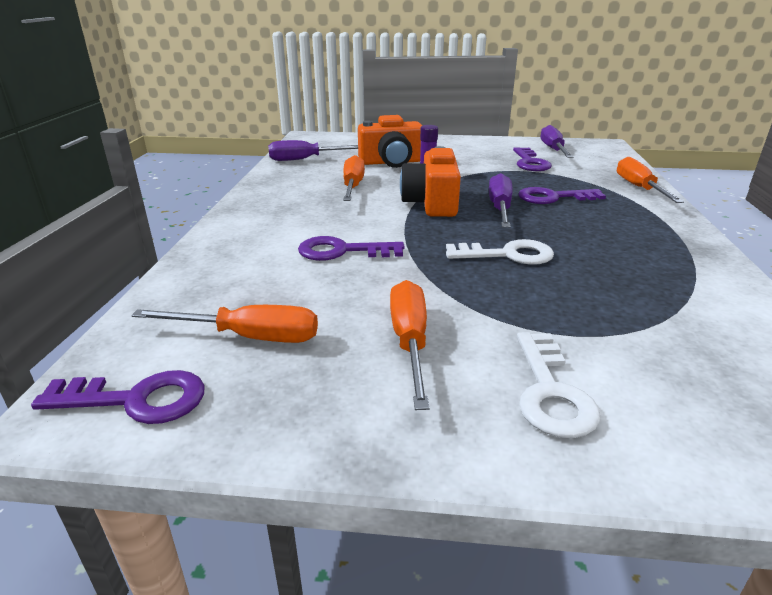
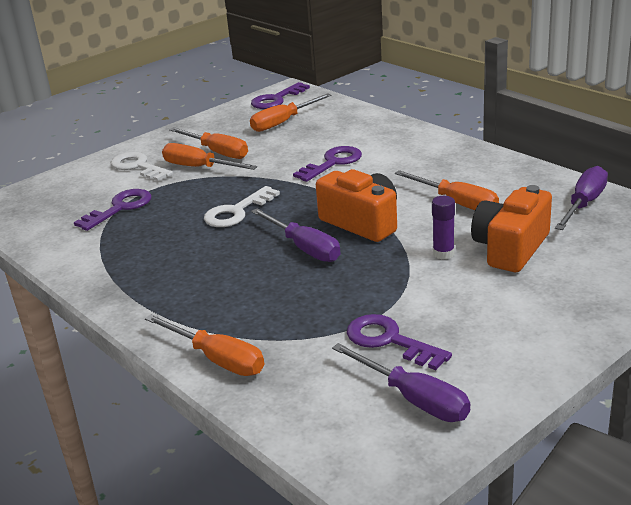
camera: 135 degrees right, 0 degrees up
(468, 330) = (199, 167): none -> orange screwdriver
(553, 197) = (281, 288): purple key -> purple key (120, 208)

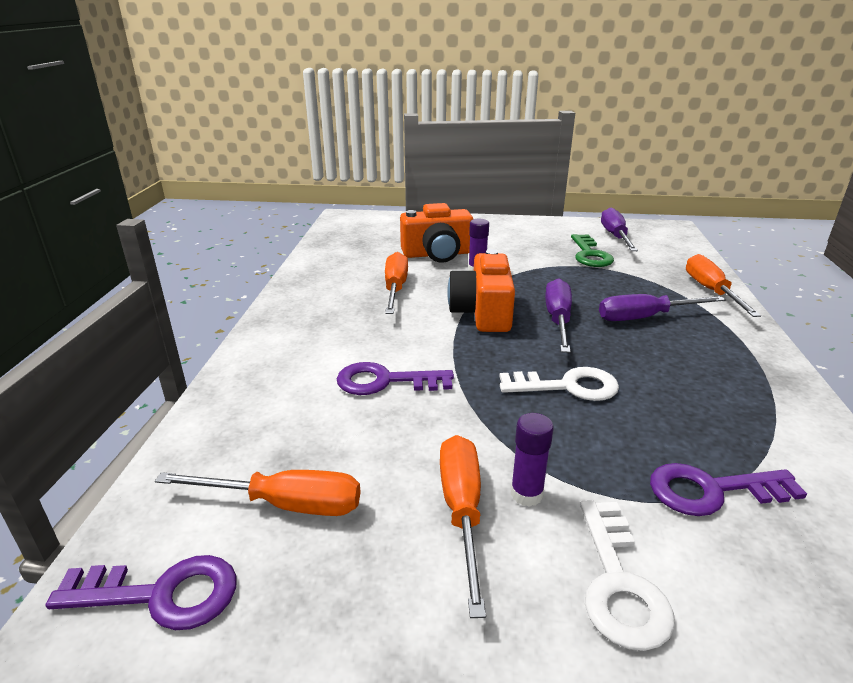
camera: 135 degrees left, 0 degrees up
(199, 167) = (526, 494): orange screwdriver -> purple glue stick
(389, 341) = (590, 255): purple key -> green key
(583, 204) = (342, 250): purple screwdriver -> purple screwdriver (645, 317)

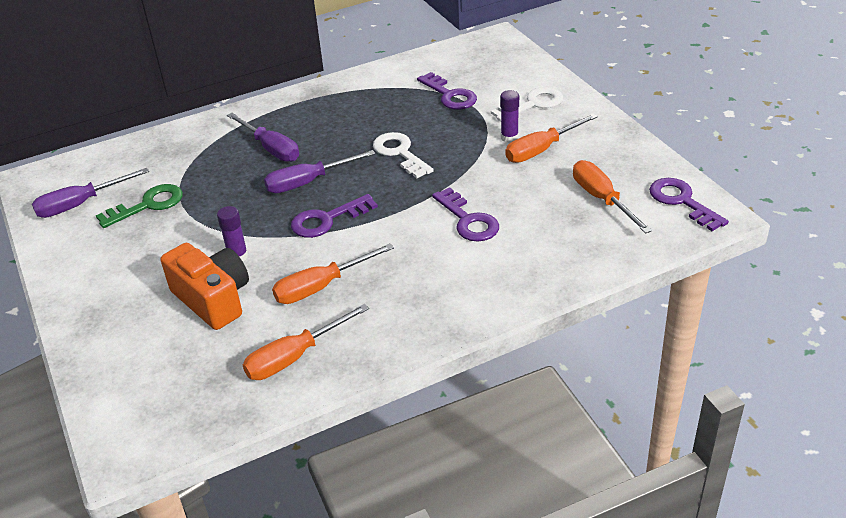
camera: 120 degrees left, 10 degrees up
(482, 312) = (327, 220): orange camera -> purple key
(711, 291) = (195, 132): orange screwdriver -> orange screwdriver (295, 357)

